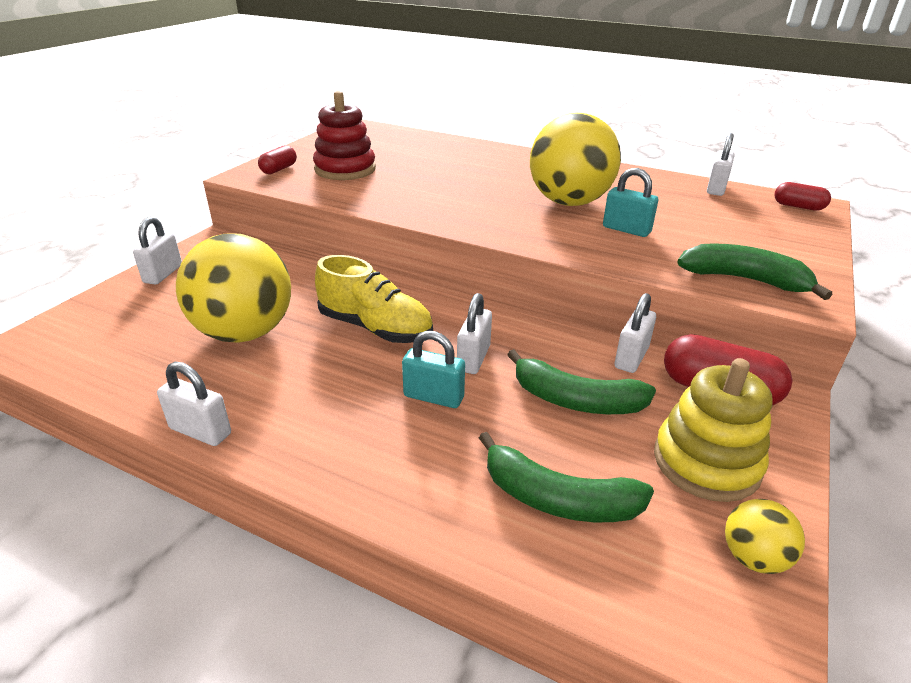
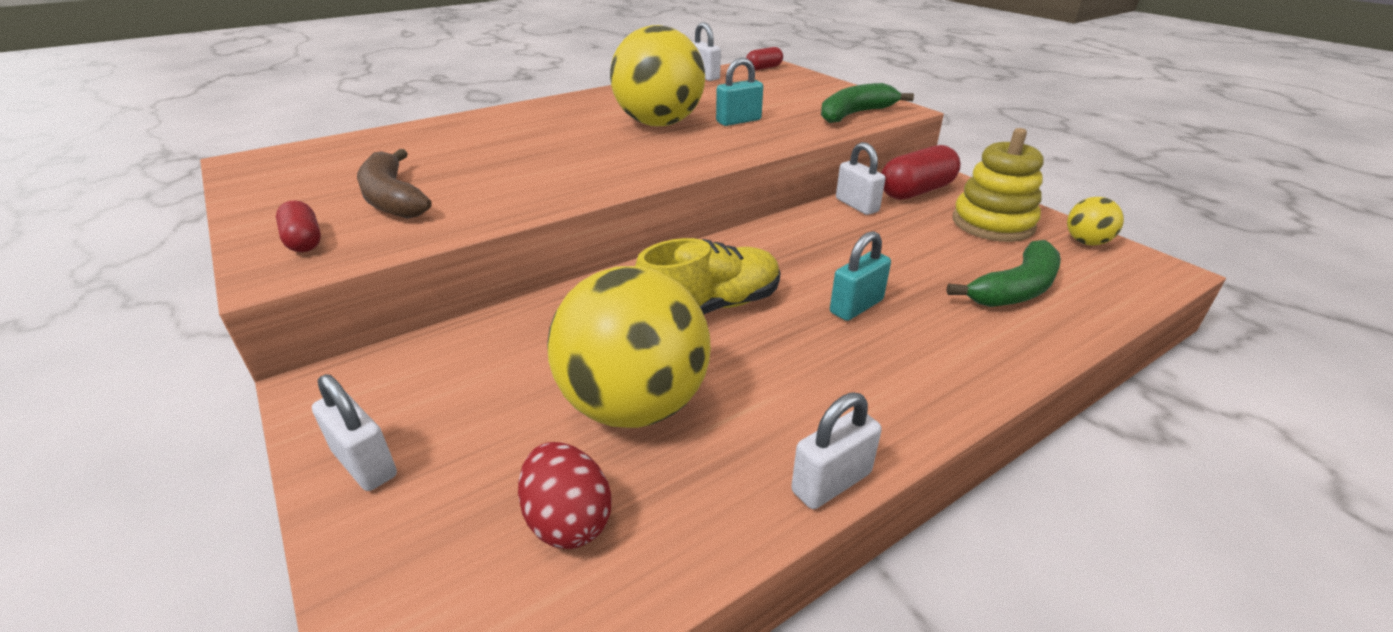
camera: 60 degrees left, 0 degrees up
(139, 343) = (568, 520): none -> red egg
(345, 169) = (392, 198): red stacking toy -> brown banana
(473, 358) = (808, 269): white padlock -> none
(576, 400) = (898, 244): green banana -> none

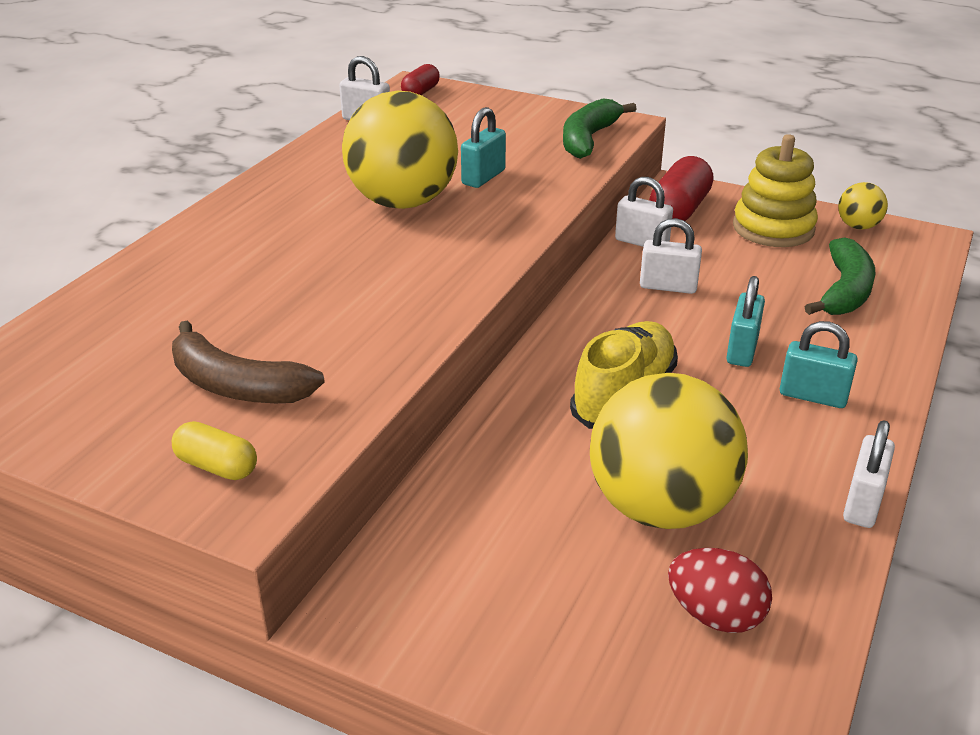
camera: 30 degrees left, 0 degrees up
(304, 241) = (217, 466): red capsule -> yellow capsule
(365, 464) = (494, 654): white padlock -> white padlock (668, 286)
(885, 365) = (813, 396): none -> turquoise padlock

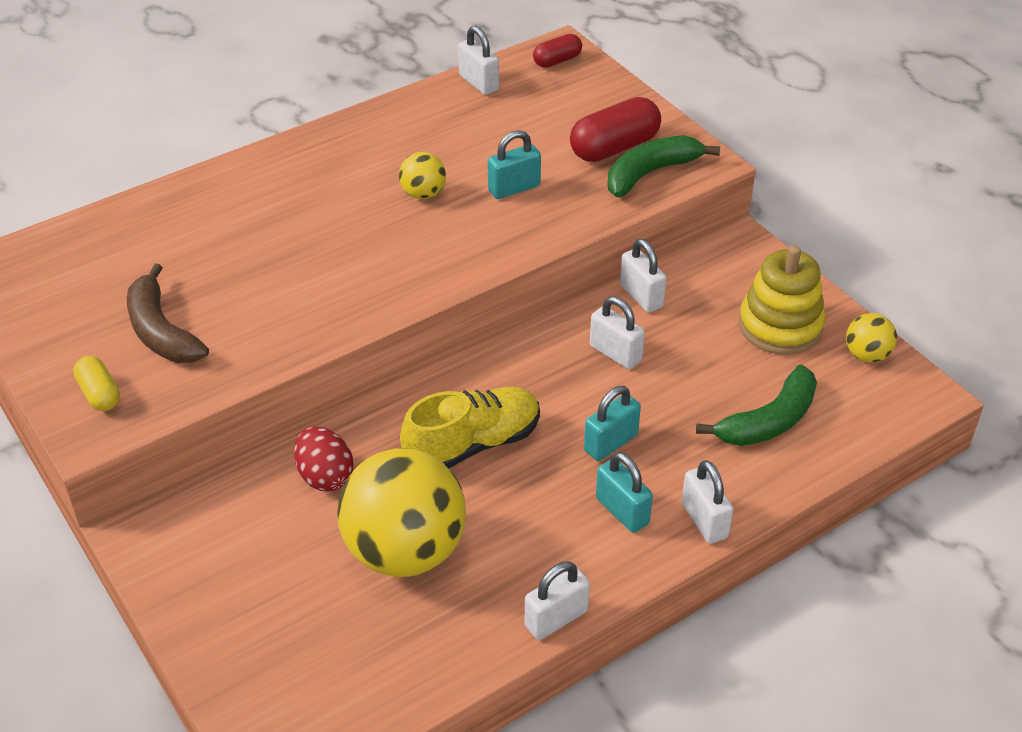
camera: 30 degrees right, 10 degrees up
(403, 202) = (423, 194): yellow ball -> yellow ball, size x0.45
(679, 210) = (713, 272): red capsule -> red capsule (614, 147)
(715, 615) = (360, 648): red egg -> red egg (325, 476)
(885, 377) = (704, 520): none -> white padlock

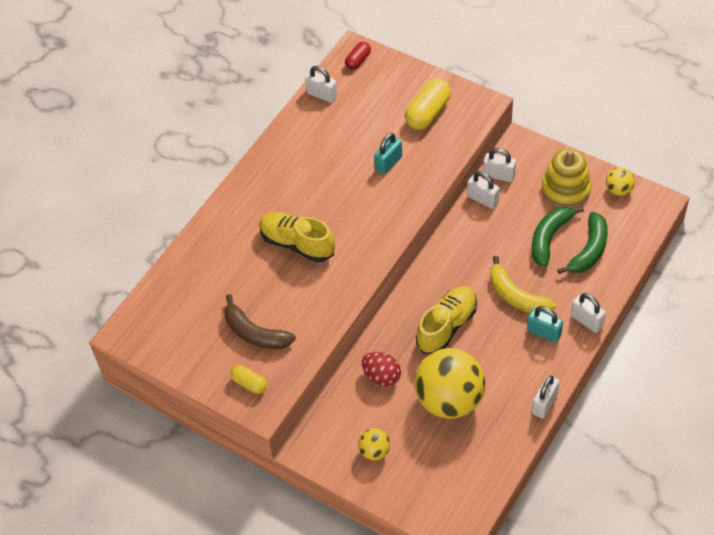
camera: 20 degrees left, 10 degrees up
(309, 242) = (297, 244): none -> yellow shoe
(423, 194) = (340, 187): yellow ball -> yellow ball (374, 451)
(611, 443) = (516, 296): turquoise padlock -> yellow banana
(614, 147) = (427, 113): red capsule -> yellow capsule
(615, 353) = (489, 241): white padlock -> white padlock (498, 175)
(651, 173) = (458, 123): green banana -> green banana (549, 238)

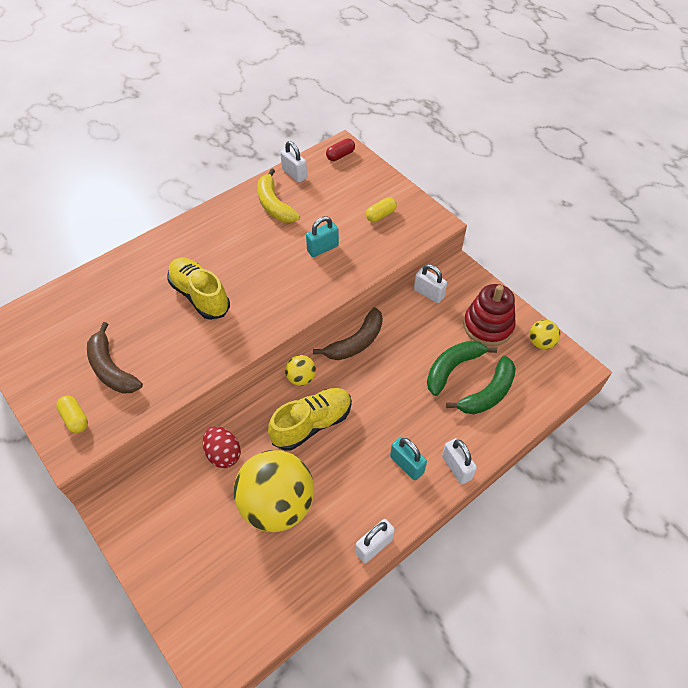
camera: 15 degrees right, 0 degrees up
(374, 451) = (174, 534): yellow ball -> yellow ball (301, 378)
(427, 113) = (380, 215): yellow capsule -> yellow capsule, size x0.57
(451, 242) = (356, 342): none -> brown banana
(482, 199) = (403, 311): white padlock -> none
(516, 296) = (395, 416): yellow banana -> yellow banana (274, 205)
(565, 189) = (488, 326): yellow stacking toy -> red stacking toy

